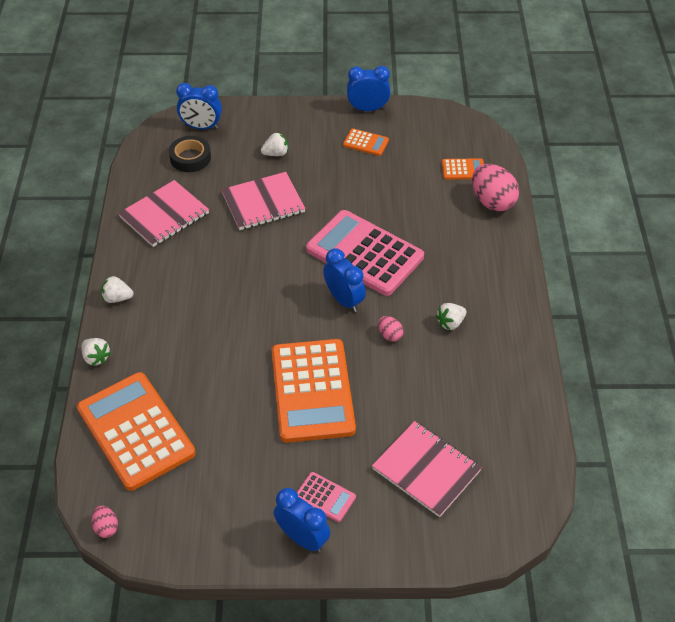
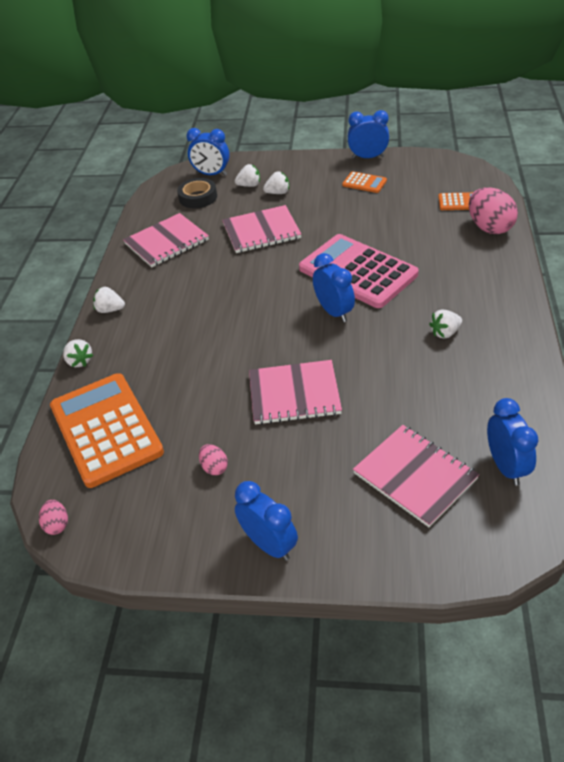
camera: 10 degrees right, 5 degrees down
(244, 143) = (249, 185): none -> white strawberry
(312, 391) = (294, 394): orange calculator -> pink notebook
(325, 497) = (298, 501): pink calculator -> none
(390, 335) = (380, 343): pink egg -> pink egg (214, 467)
(504, 458) = (506, 466): none -> blue clock

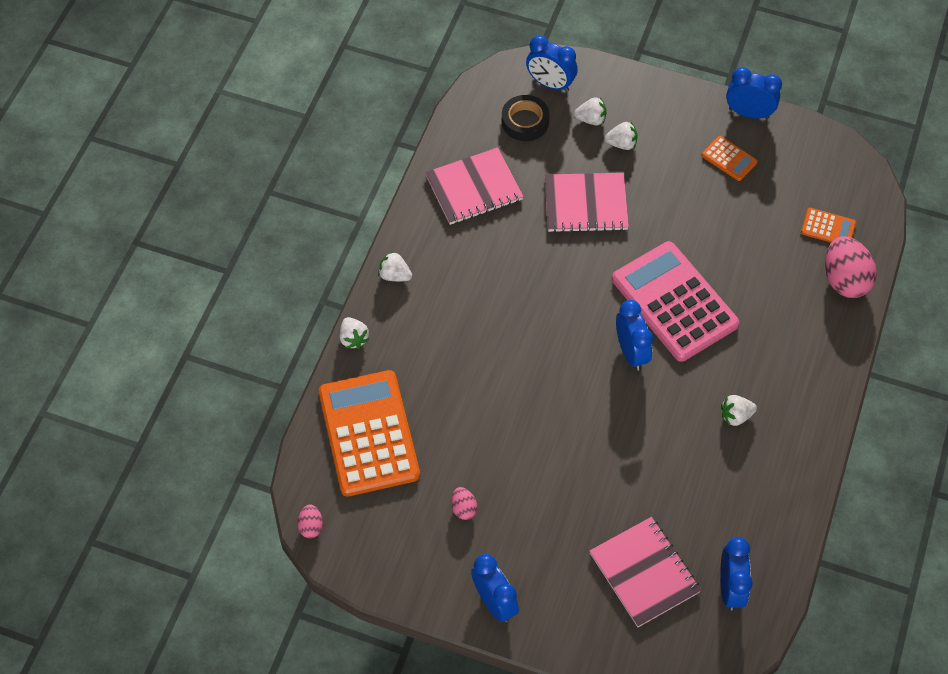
camera: 10 degrees right, 15 degrees up
(294, 394) = (560, 447): pink notebook -> none

